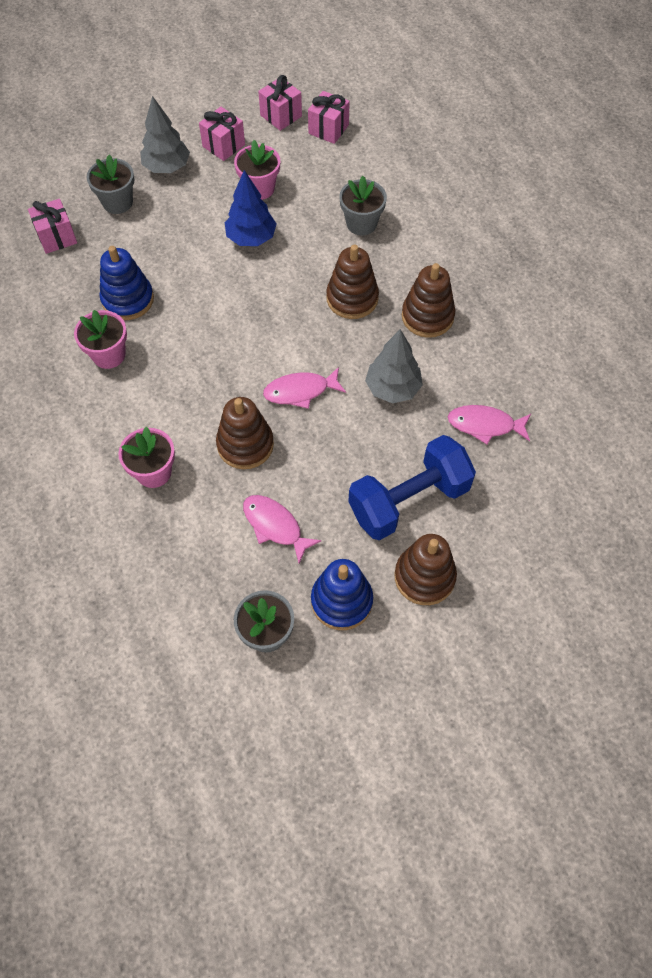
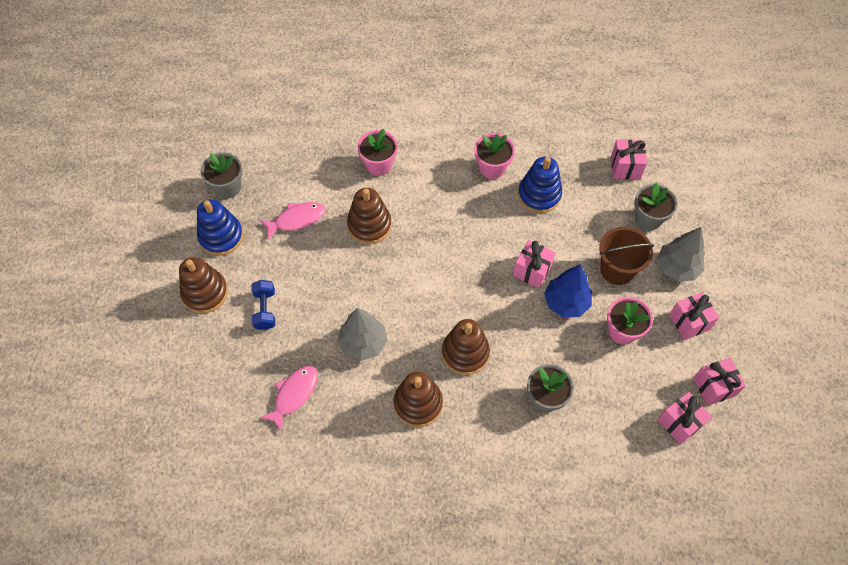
camera: 115 degrees right, 0 degrees up
(192, 210) = (617, 270): none -> brown bucket
(228, 276) = (532, 271): none -> pink gift
(300, 391) = (395, 278): pink fish -> none
(409, 500) = (265, 310): blue dumbbell -> blue dumbbell, size x0.50

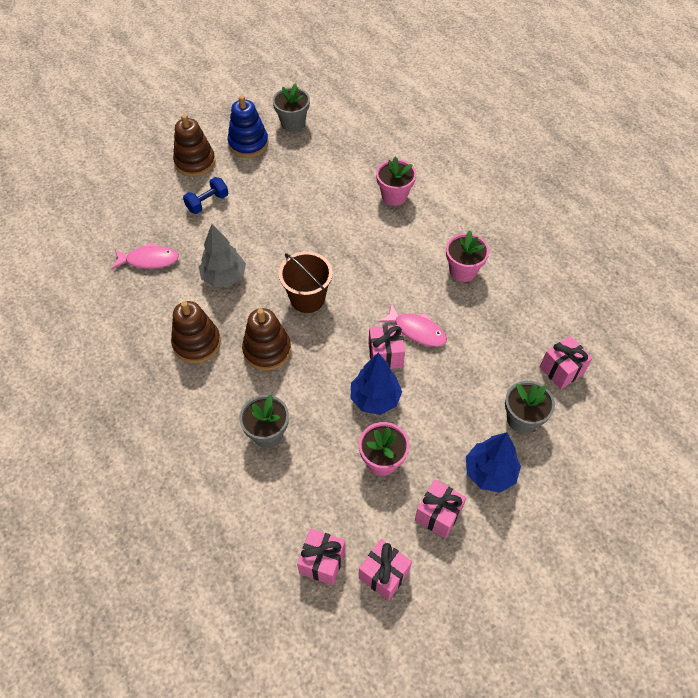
camera: 55 degrees right, 5 degrees down
(297, 219) = (300, 176): pink fish -> pink fish (417, 330)
(369, 225) = (333, 221): brown stacking toy -> none
(539, 195) = (467, 319): blue stacking toy -> none
(617, 270) = (443, 422): brown bucket -> brown bucket (307, 299)
(677, 267) = (489, 472): grey tree -> blue tree

